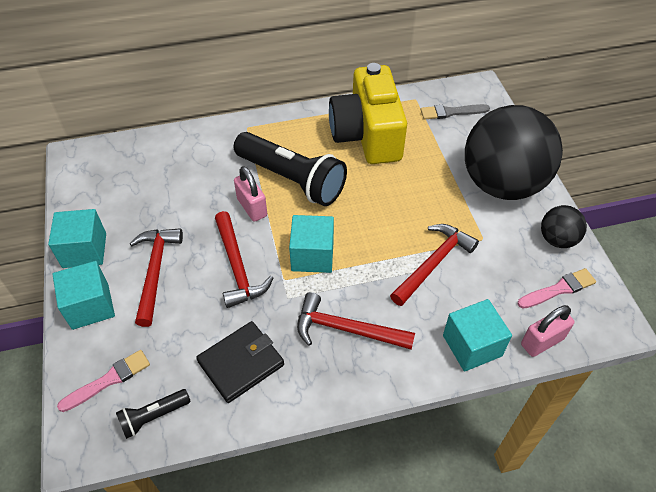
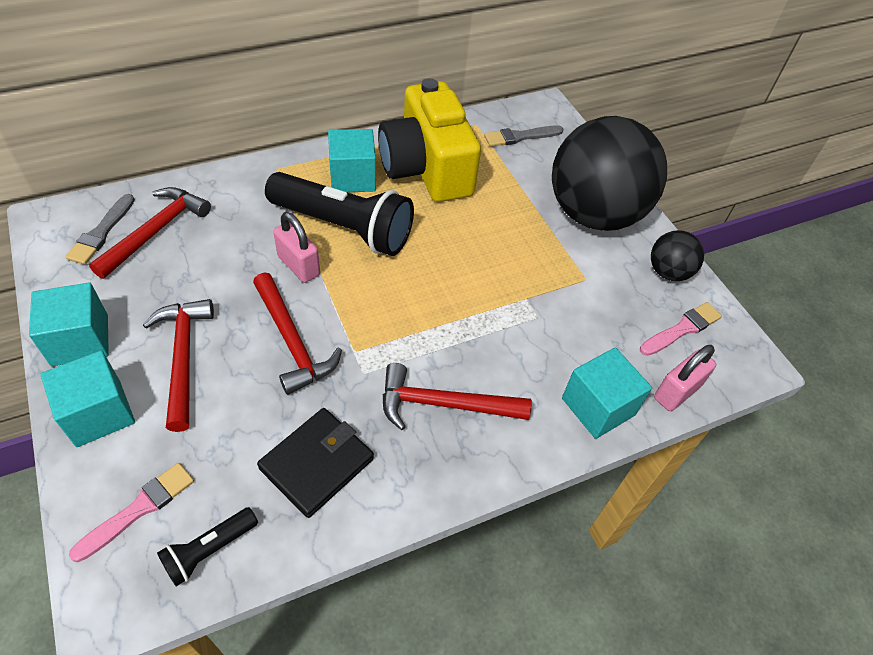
camera: 15 degrees left, 0 degrees up
(110, 169) = (101, 232): none -> grey brush
(312, 255) = (385, 318): turquoise cube -> turquoise cube (352, 177)
(433, 263) = (534, 313): red hammer -> red hammer (156, 231)

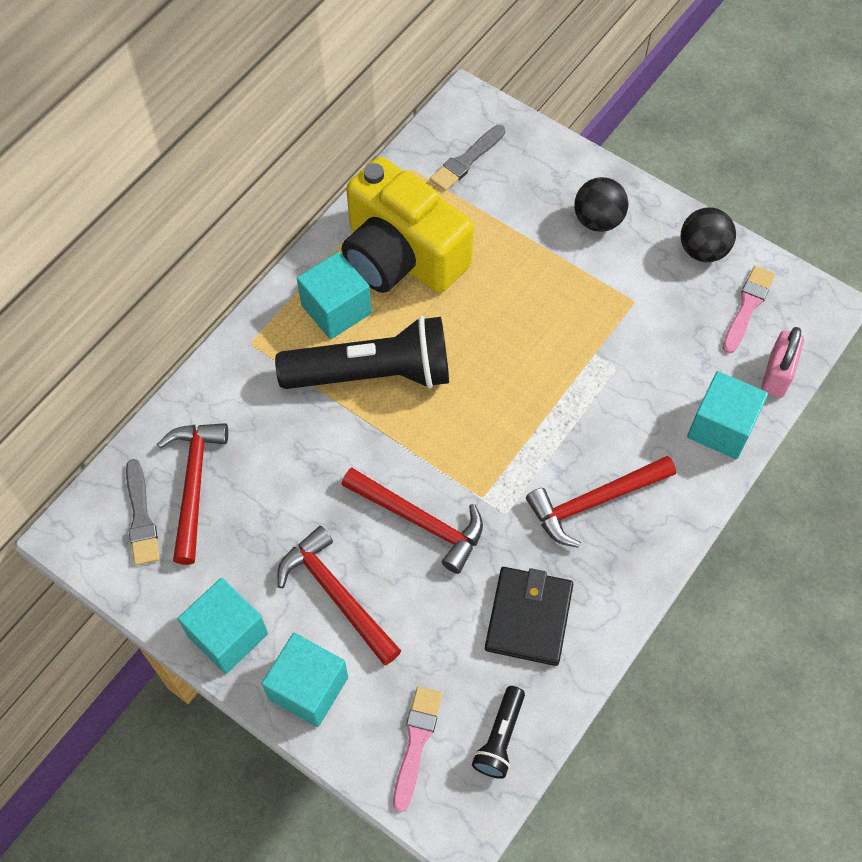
camera: 25 degrees left, 10 degrees up
(299, 265) = (363, 441): pink padlock -> none
(594, 214) = (598, 220): black ball -> black ball, size x0.44

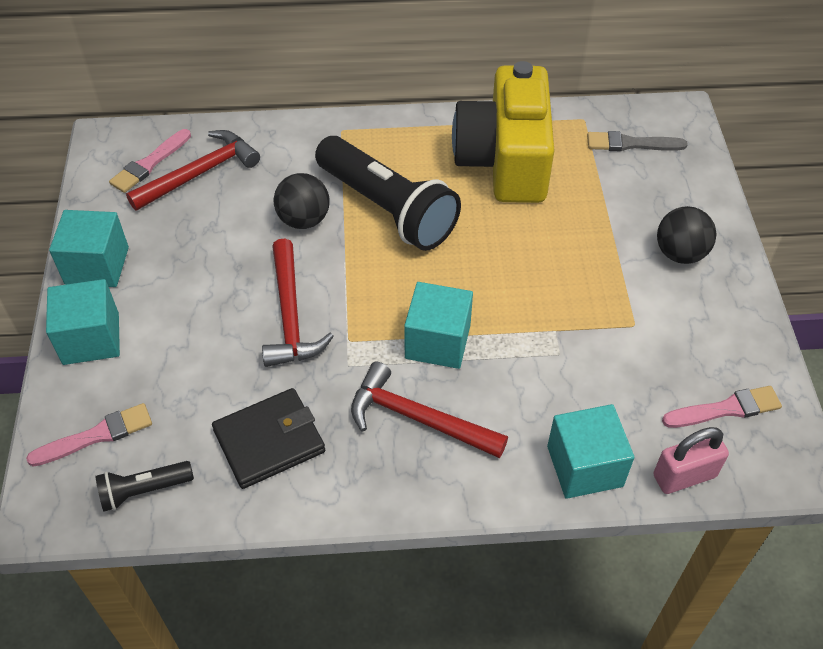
camera: 50 degrees right, 10 degrees down
(141, 517) = (149, 163): grey brush -> pink brush
(336, 309) = (418, 155): turquoise cube -> turquoise cube (437, 341)
(336, 595) = (182, 306): red hammer -> none
(703, 250) = (741, 341): black ball -> black ball (304, 220)

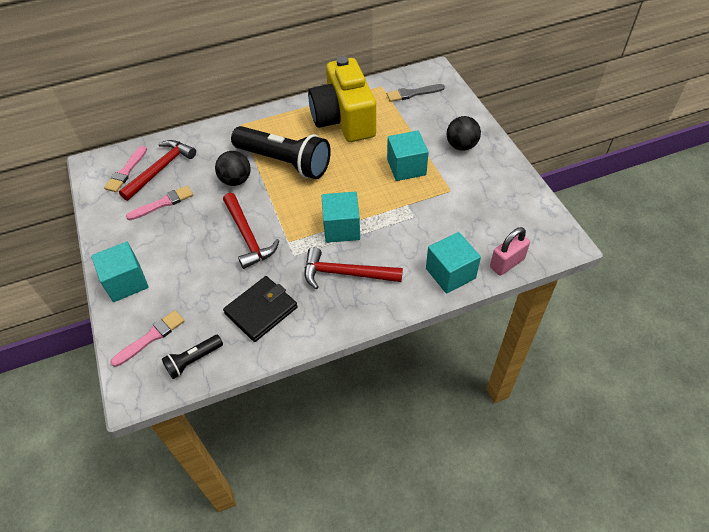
camera: 15 degrees left, 0 degrees up
(97, 266) = (114, 239): turquoise cube -> turquoise cube (406, 167)
(725, 409) = (516, 222): pink brush -> pink brush (163, 203)

